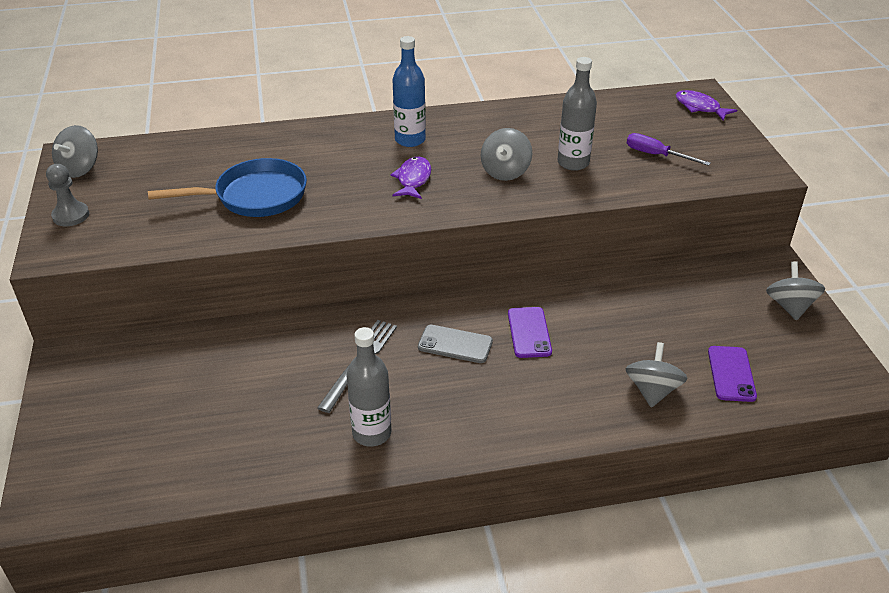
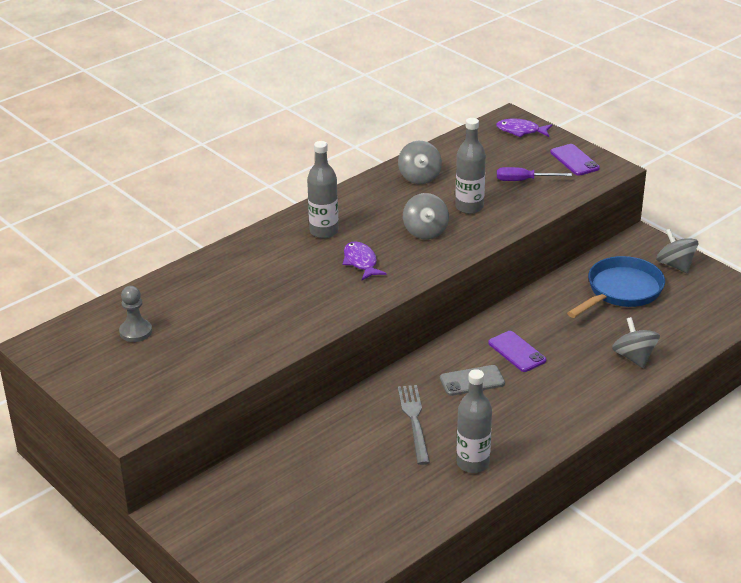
camera: 30 degrees left, 5 degrees down
(71, 215) = (107, 392): grey pawn -> grey pawn (135, 332)
(80, 169) = (62, 353): grey spinning top -> grey spinning top (419, 177)
(255, 196) = (247, 320): blue pan -> blue pan (621, 291)
(410, 140) = (324, 231): blue bottle -> grey bottle
(731, 374) = (674, 326): purple phone -> purple phone (574, 160)

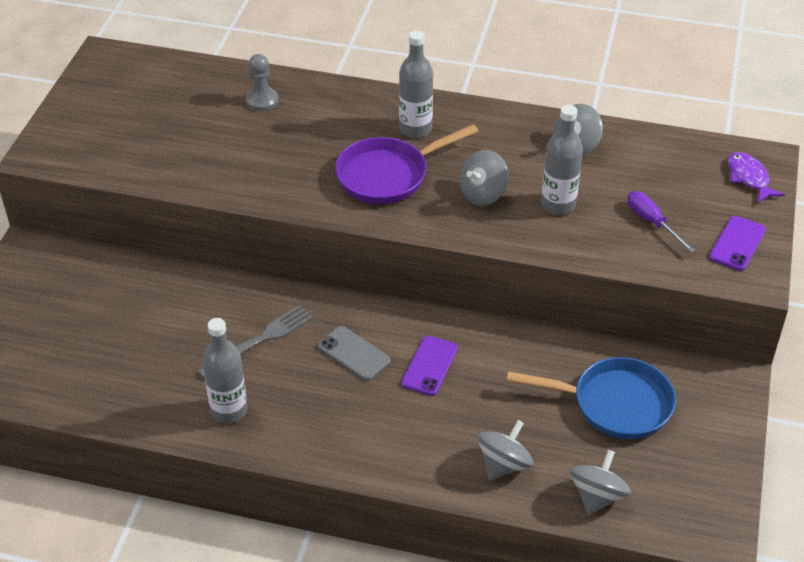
camera: 55 degrees right, 10 degrees up
(135, 332) = (164, 96): grey pawn -> grey pawn (262, 101)
(361, 262) = (388, 175): purple fish -> purple pan
(675, 265) = (712, 430): grey spinning top -> grey spinning top (597, 496)

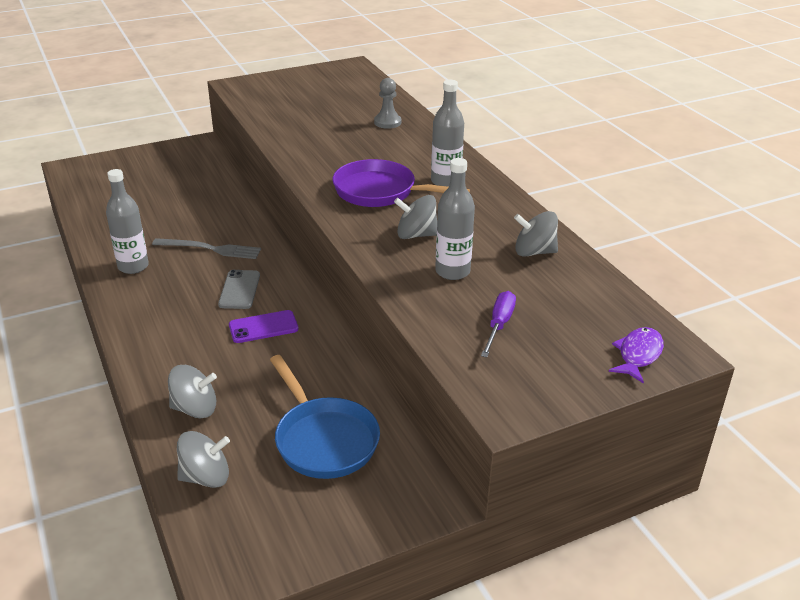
camera: 50 degrees right, 10 degrees down
(737, 243) = (539, 383): purple phone -> none

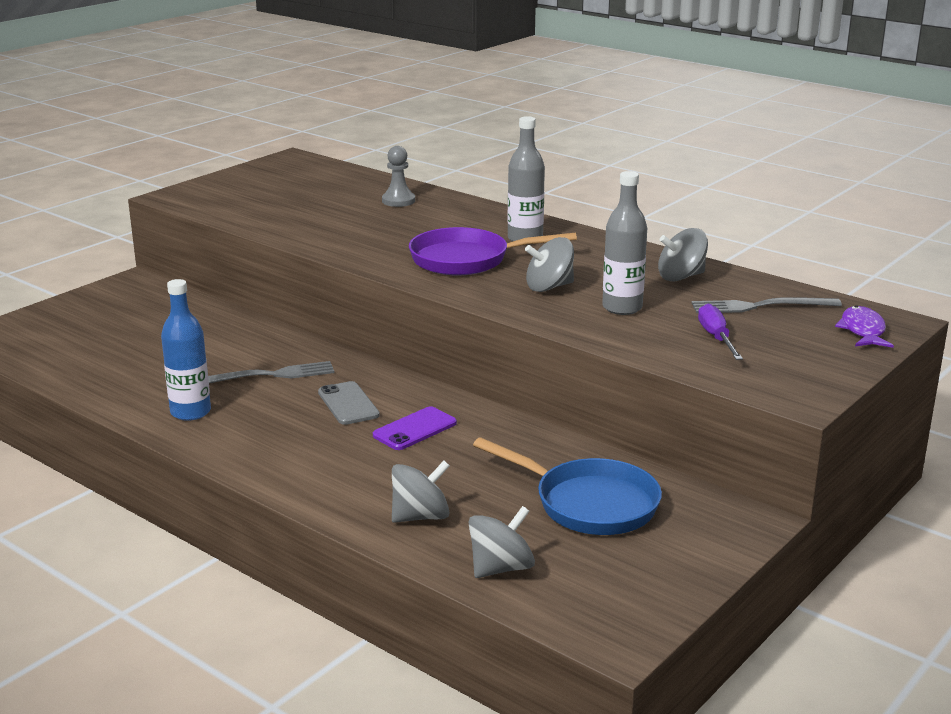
camera: 25 degrees left, 10 degrees down
(133, 266) = (190, 412): grey bottle -> blue bottle
(571, 301) = (760, 306): none -> grey fork

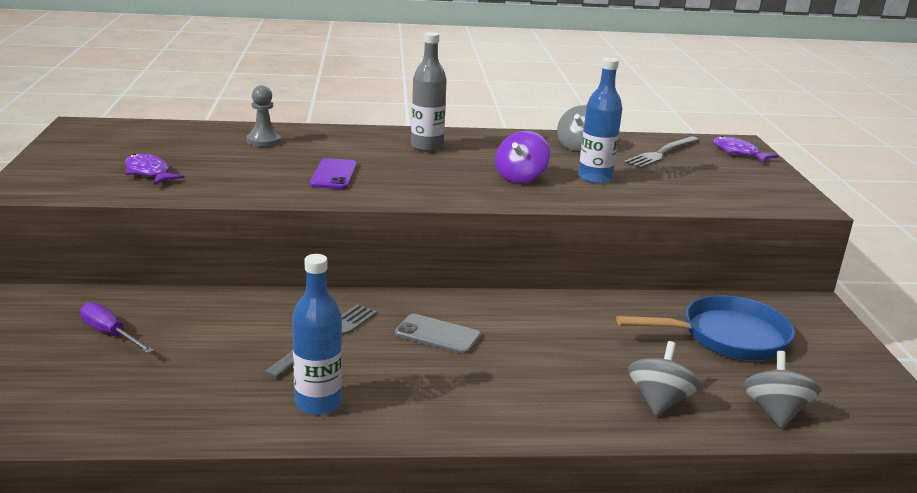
camera: 45 degrees left, 0 degrees up
(268, 205) = (149, 173): none -> purple fish
(415, 429) = (524, 334): purple phone -> purple phone (334, 175)
(466, 260) = (420, 174): purple pan -> none
(549, 287) = (520, 177): grey spinning top -> purple spinning top
(622, 308) = (595, 178): grey bottle -> blue bottle
(716, 338) = (686, 181): purple screwdriver -> purple screwdriver (110, 334)

